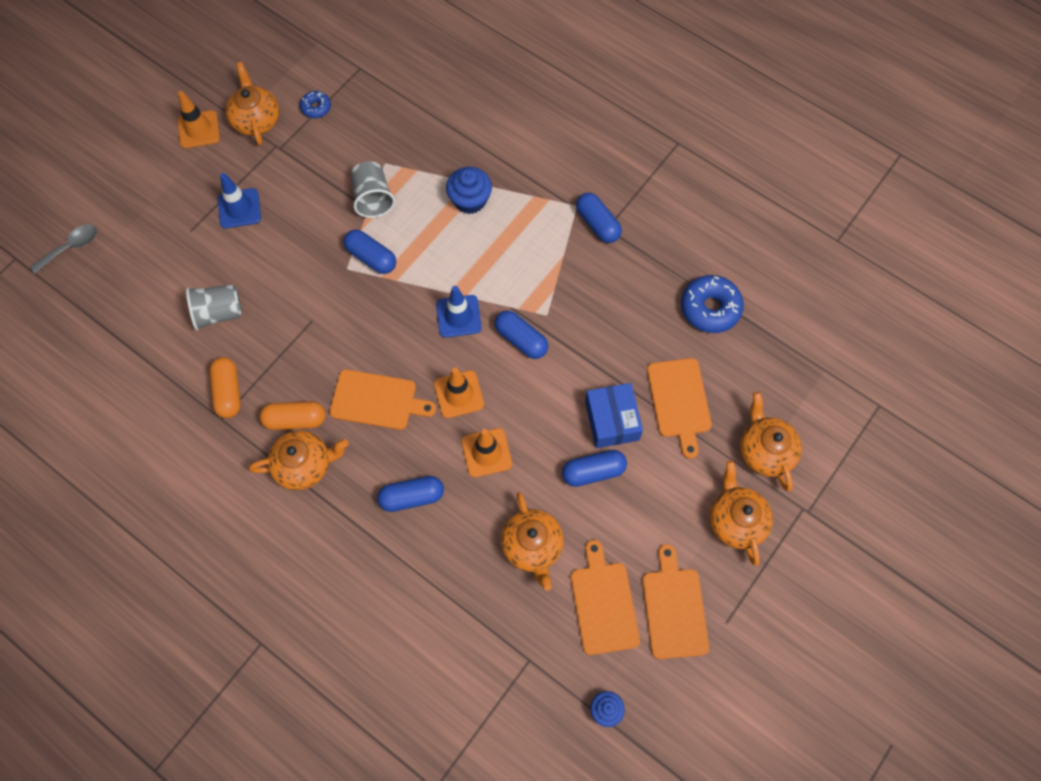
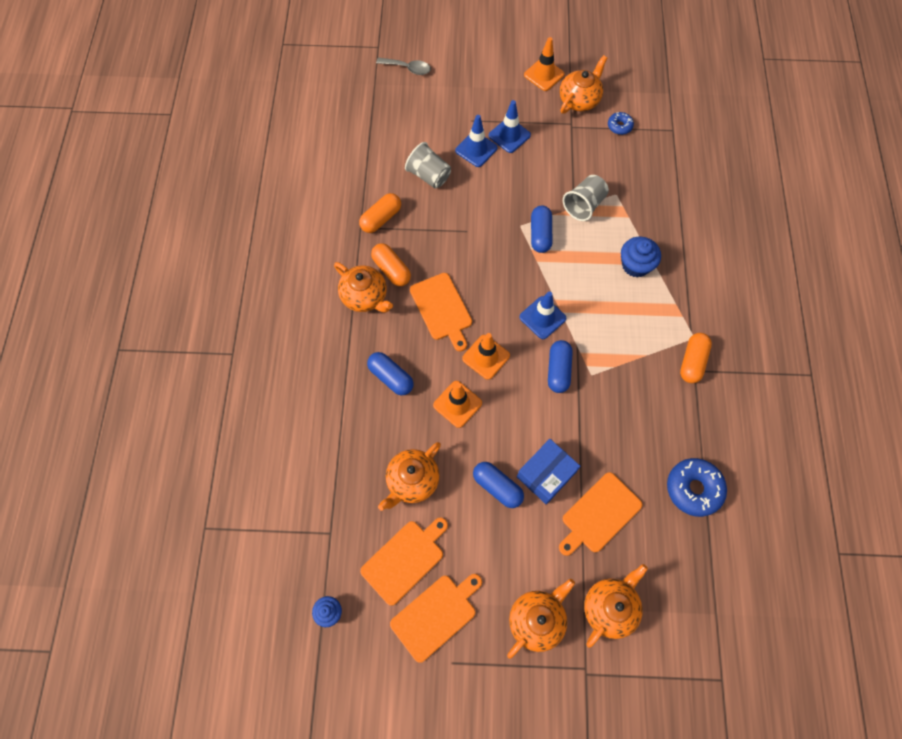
camera: 55 degrees right, 0 degrees up
(228, 249) = (476, 149): none -> blue traffic cone
(597, 224) = (692, 362): blue capsule -> orange capsule

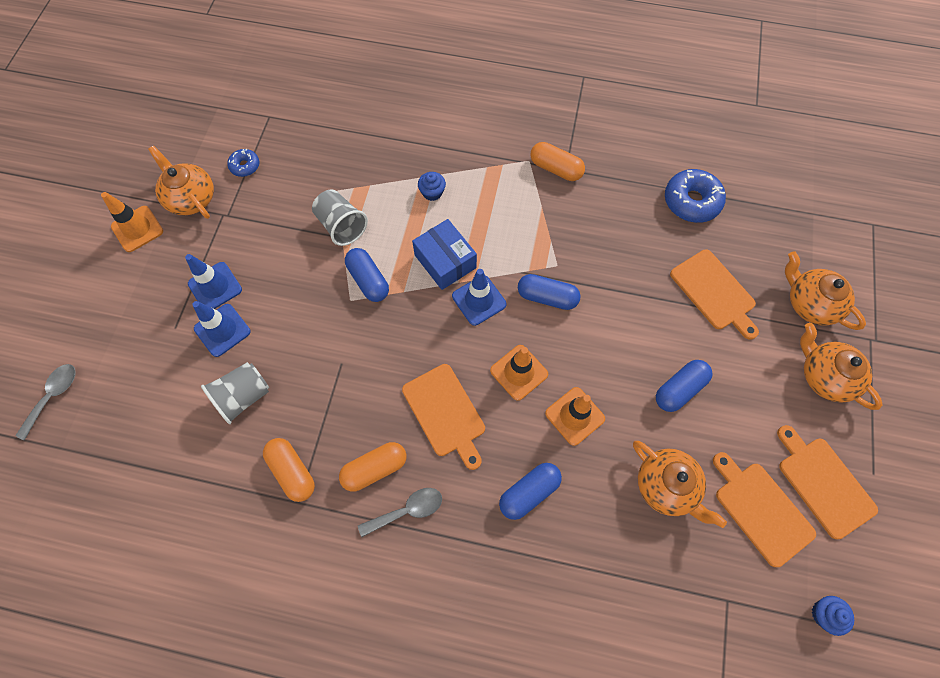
camera: 80 degrees left, 0 degrees up
(365, 297) = (407, 510): orange teapot -> grey spoon
(442, 309) = (445, 413): orange cutting board -> orange cutting board turned 75 degrees clockwise
(540, 234) = (368, 280): blue capsule -> blue capsule turned 45 degrees clockwise
(546, 474) = (668, 335): blue box -> blue box (445, 261)
(635, 265) = (432, 192): blue cupcake -> blue cupcake, size x0.62

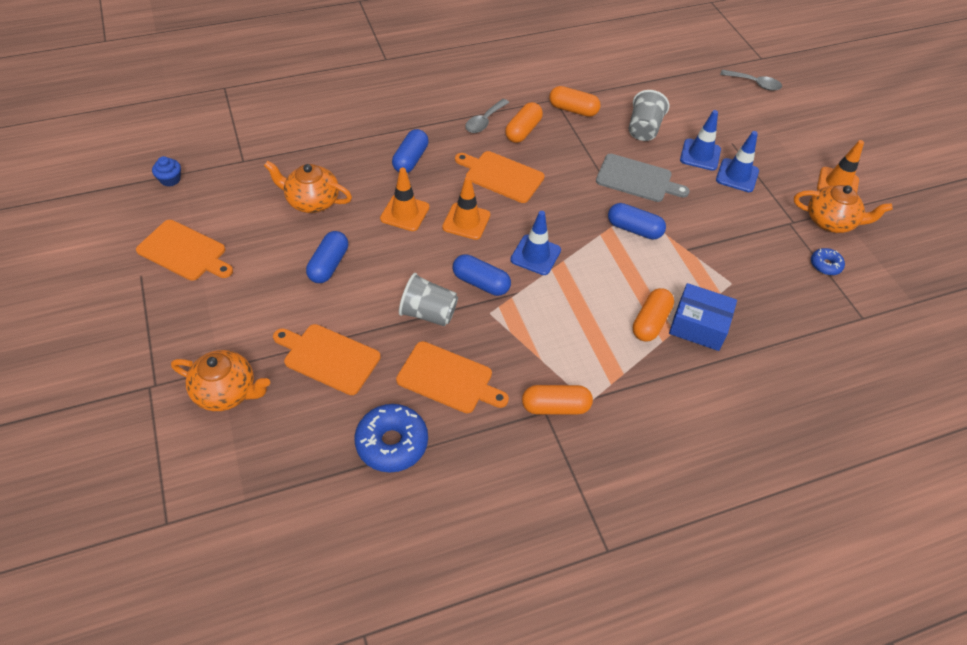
camera: 145 degrees right, 15 degrees down
(53, 396) = (754, 83): grey spoon -> grey spoon turned 60 degrees counterclockwise
(313, 334) = (637, 179): none -> grey cutting board
(341, 226) = (696, 257): grey cup -> grey cup (428, 313)
(432, 192) = (650, 322): blue cupcake -> orange capsule
(445, 261) = (587, 271): blue box -> blue box (698, 326)
(547, 297) = (481, 283): blue capsule -> blue capsule turned 45 degrees clockwise
(761, 510) = (232, 216): orange cutting board -> orange cutting board (448, 379)
(824, 376) = (198, 331): orange teapot -> none

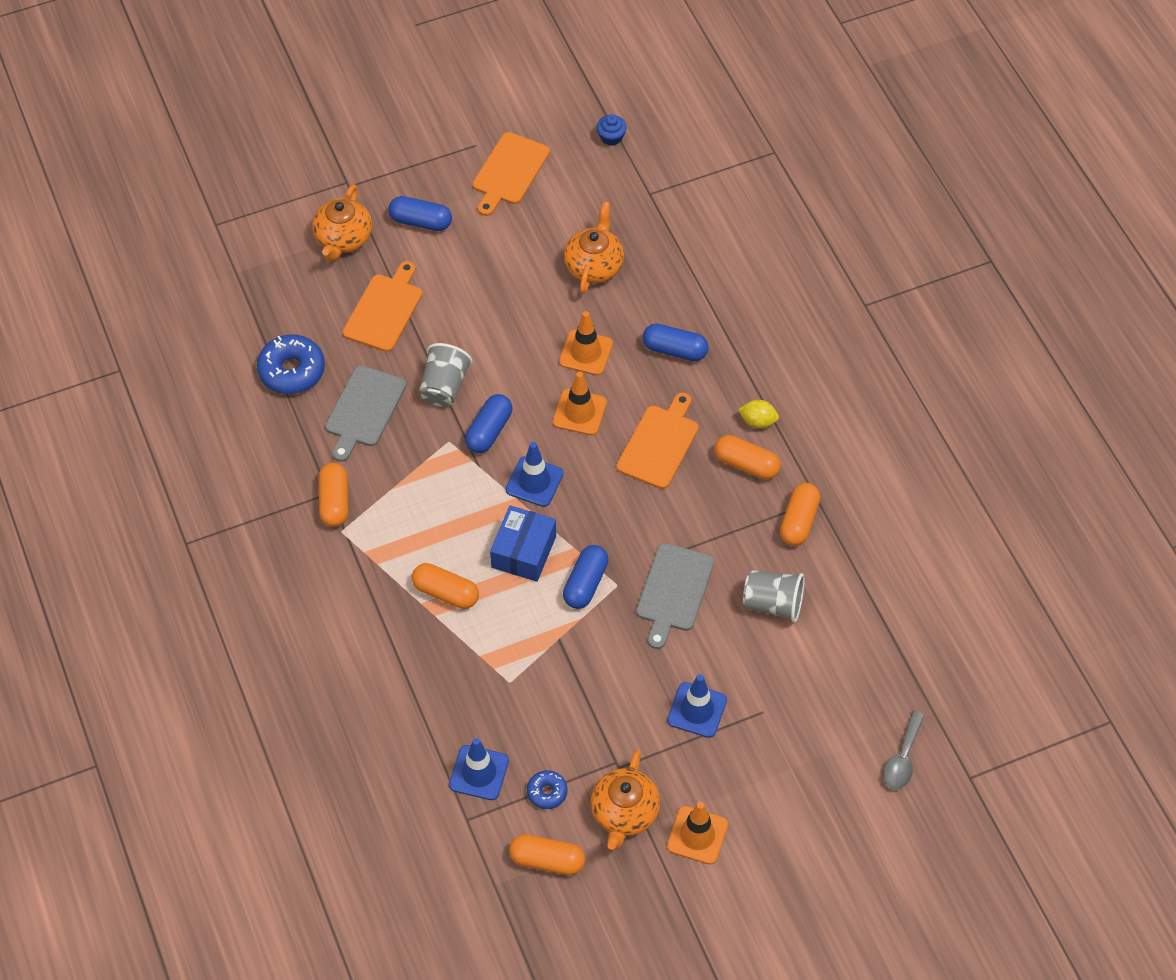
camera: 90 degrees right, 5 degrees up
(329, 265) = (502, 294): blue capsule -> blue capsule (421, 222)
(448, 379) = (364, 410): orange cutting board -> grey cutting board
(484, 121) = (758, 421): grey spoon -> yellow lemon
(698, 326) = (444, 640): blue box -> blue box (523, 551)
(700, 155) = (731, 669): blue traffic cone -> blue traffic cone (479, 773)
(883, 269) = (547, 860): none -> orange capsule

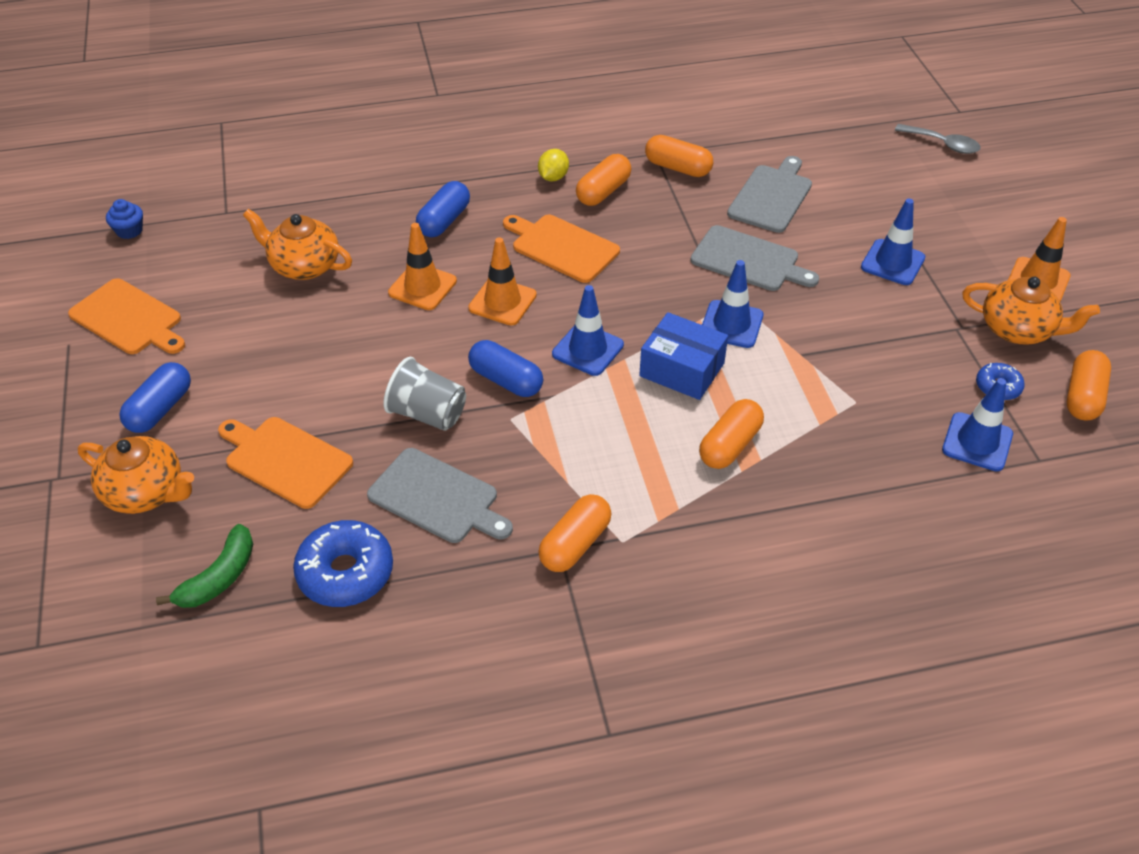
camera: 80 degrees left, 10 degrees down
(279, 302) = (219, 577): none -> green banana
(334, 502) = (575, 544): orange capsule -> orange capsule turned 60 degrees counterclockwise
(585, 583) = (731, 324): blue capsule -> blue traffic cone
(773, 604) = (771, 197): grey cup -> grey cutting board

